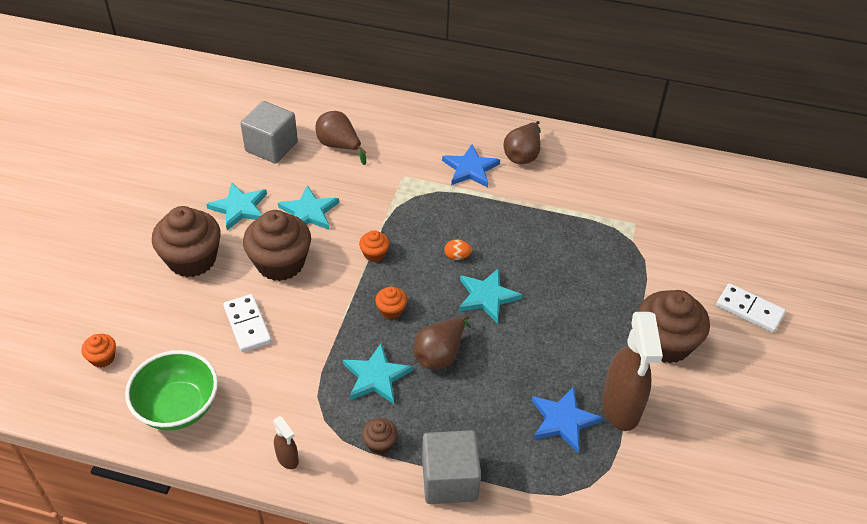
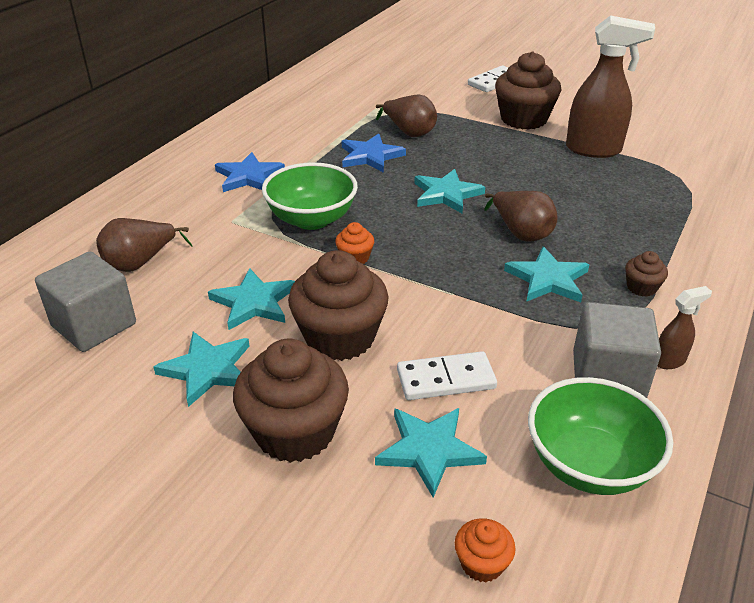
camera: 75 degrees left, 10 degrees down
(183, 324) = (429, 450): none -> turquoise star
(391, 310) = (449, 256): orange cupcake -> none
(419, 219) = (311, 219): none -> green bowl
(449, 480) = (684, 249): grey cube -> grey cube (608, 376)
(457, 256) = (381, 203): orange egg -> none
(522, 155) = (248, 144): brown pear -> brown pear (409, 132)
(563, 420) = (608, 178): blue star -> blue star (370, 156)

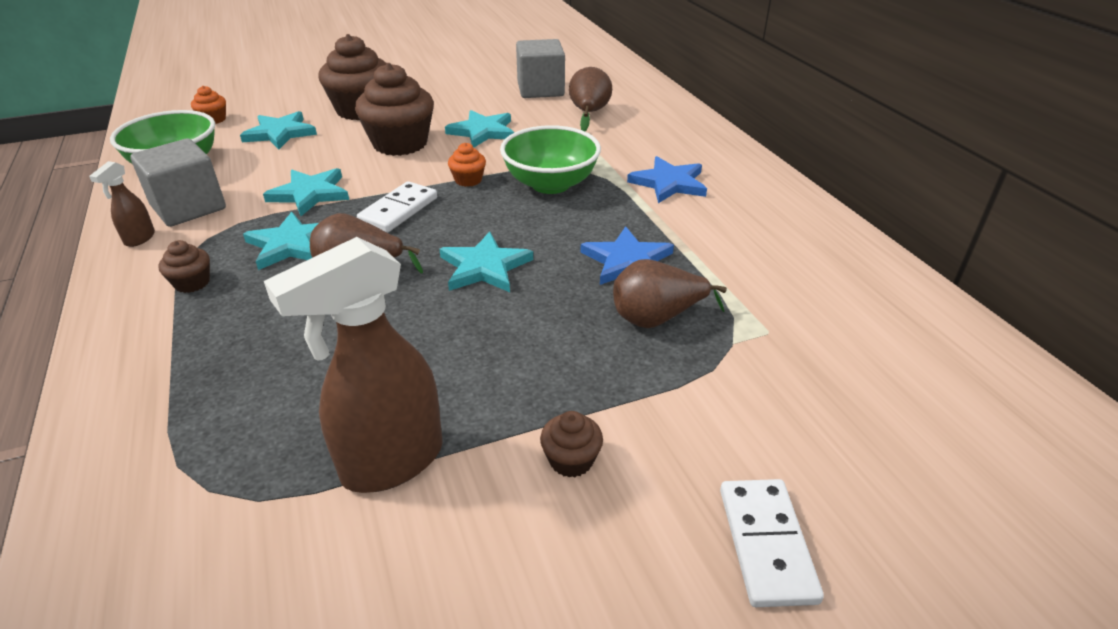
camera: 130 degrees right, 0 degrees up
(207, 370) = (447, 104): turquoise star -> turquoise star (310, 194)
(446, 379) = (305, 158): white domino -> white domino (398, 210)
(523, 119) = (571, 460): brown cupcake -> brown cupcake, size x0.46

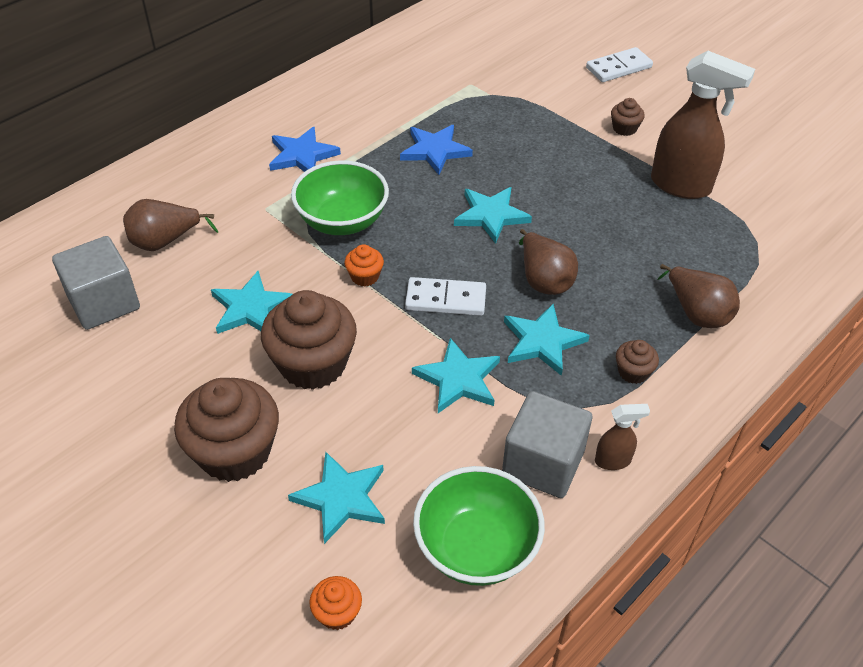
camera: 115 degrees left, 10 degrees up
(656, 318) = (490, 125): brown pear -> brown pear (696, 313)

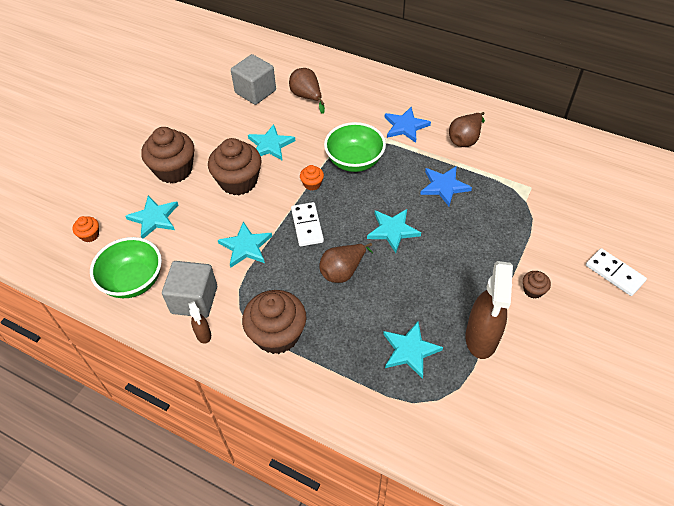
camera: 75 degrees right, 5 degrees up
(542, 342) = (288, 281): turquoise star -> turquoise star (410, 350)
(633, 372) = (277, 334): brown cupcake -> brown cupcake, size x2.19
(696, 313) = (344, 365): brown pear -> brown pear (465, 139)

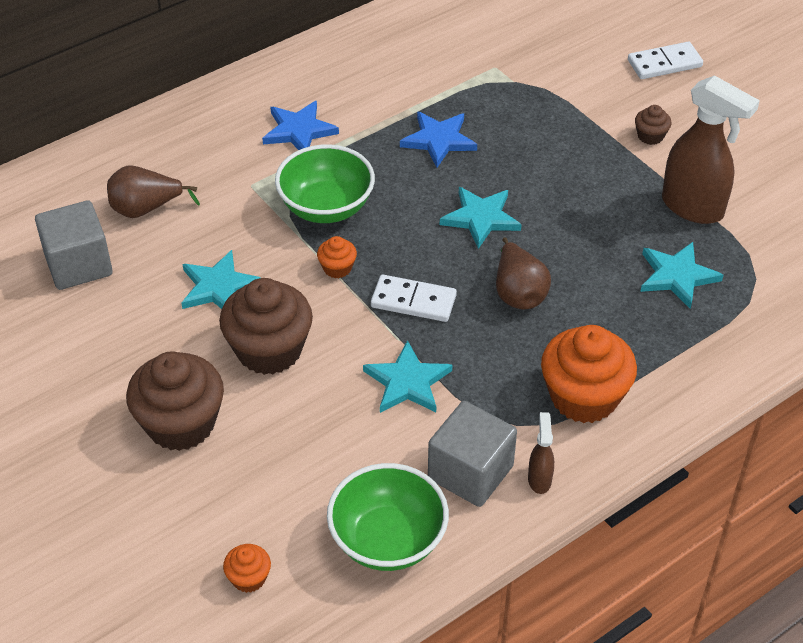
camera: 65 degrees left, 5 degrees down
(154, 218) = (272, 479): turquoise star -> none
(203, 334) = (539, 479): brown spray bottle -> brown spray bottle turned 90 degrees counterclockwise
(277, 334) = (584, 397): brown cupcake -> orange cupcake
(465, 139) = (370, 86): brown pear -> none

